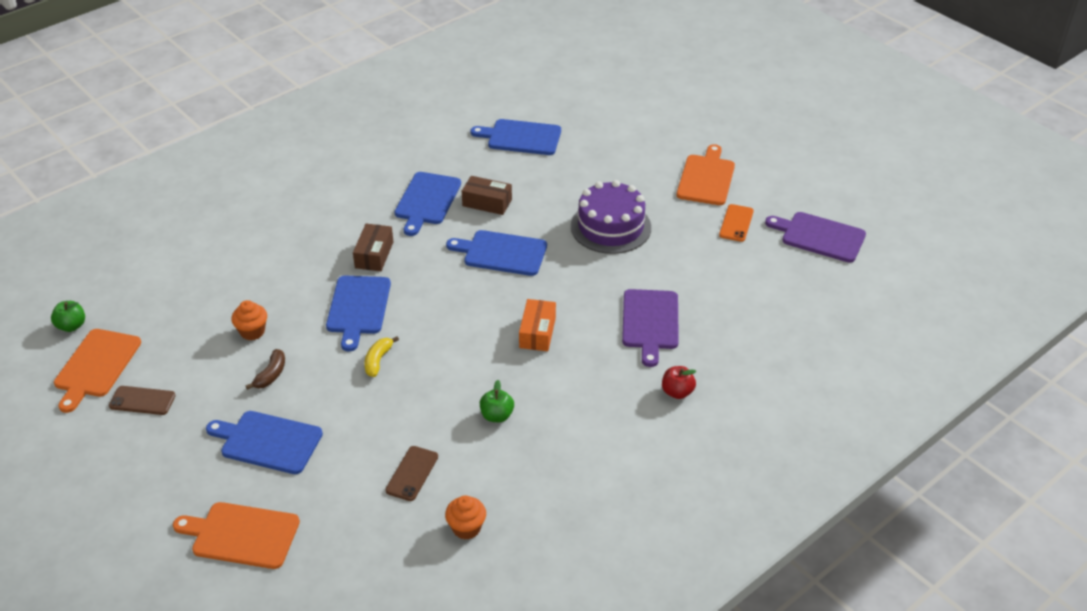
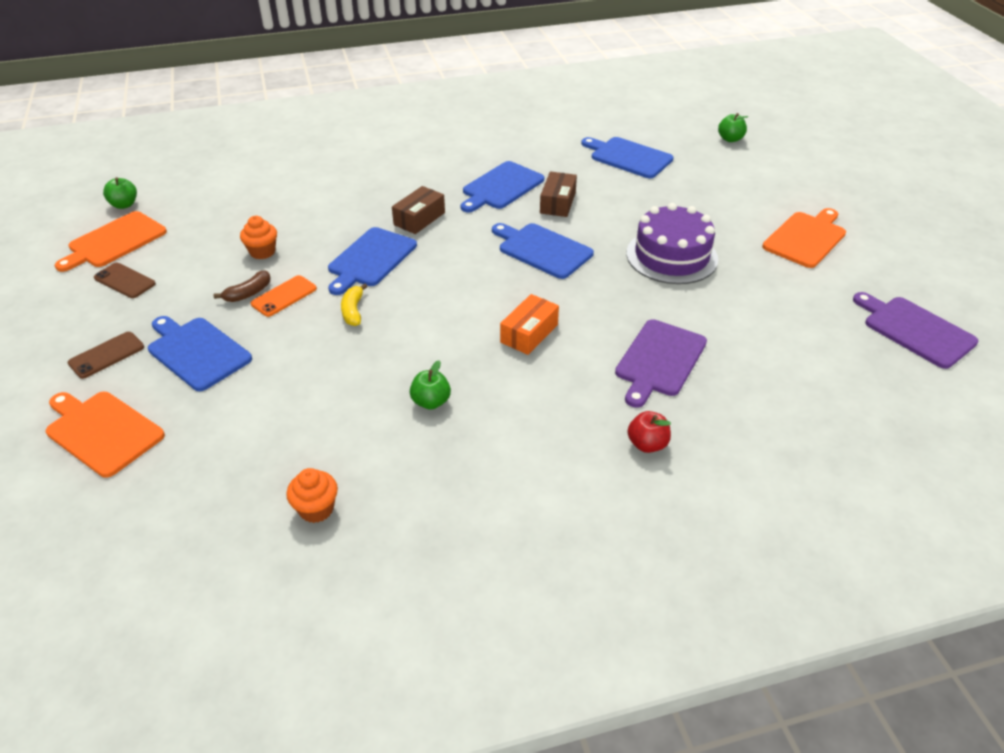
camera: 25 degrees right, 0 degrees up
(378, 360) = (353, 311): yellow banana -> yellow banana turned 45 degrees counterclockwise
(412, 473) = (304, 430): brown phone -> brown phone (106, 355)
(487, 203) = (558, 203): brown box -> brown box turned 60 degrees clockwise
(598, 94) = (730, 139): none -> green apple
(736, 223) = (817, 290): orange phone -> orange phone (284, 296)

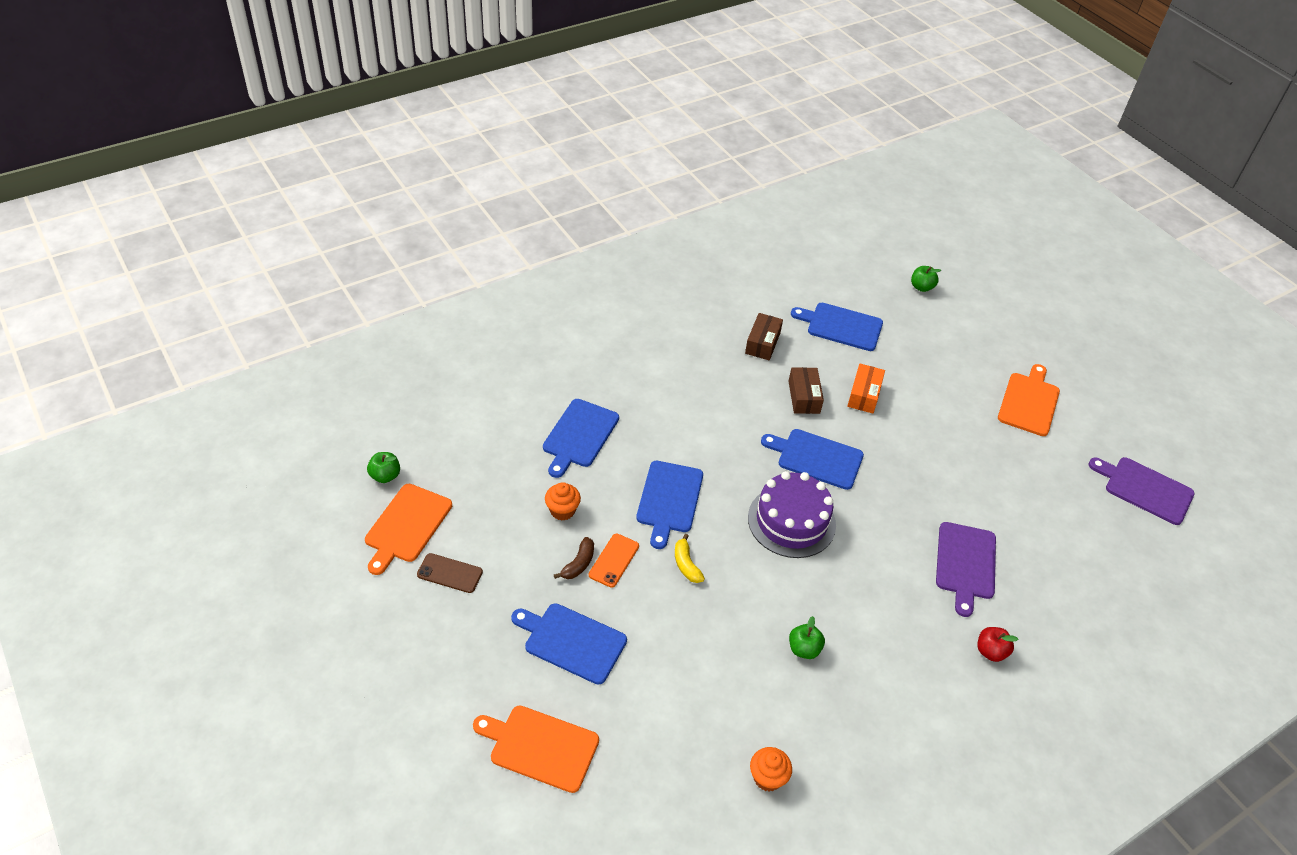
camera: 20 degrees left, 5 degrees up
(106, 355) = (490, 664): brown phone -> none
(419, 219) = (688, 440): brown box -> brown box (762, 343)
(501, 187) = (743, 386): blue cutting board -> blue cutting board (579, 436)
(529, 333) = (849, 557): orange box -> orange box (864, 395)
(671, 256) = (929, 444): purple cake -> purple cake (791, 521)

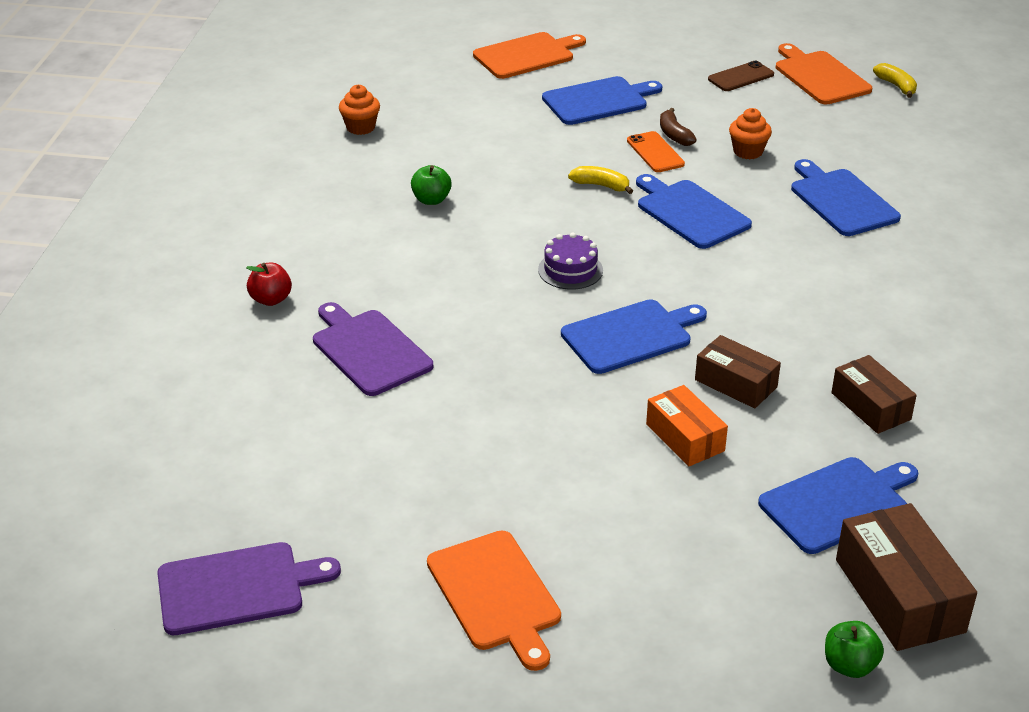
camera: 135 degrees right, 10 degrees down
(385, 476) = (896, 86): green apple -> yellow banana
(791, 521) = (570, 270): purple cake -> purple cake, size x0.55
(869, 288) = (899, 595): none -> brown box

